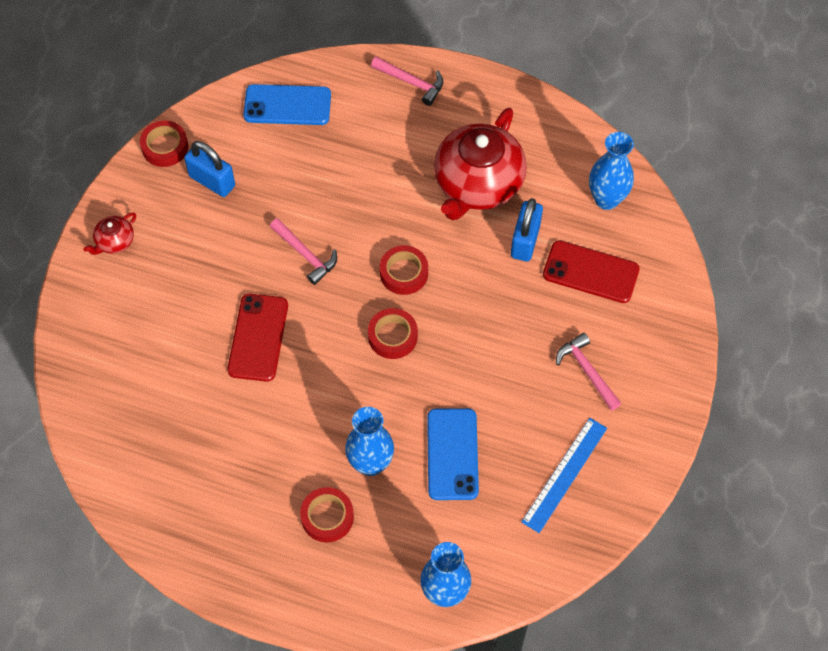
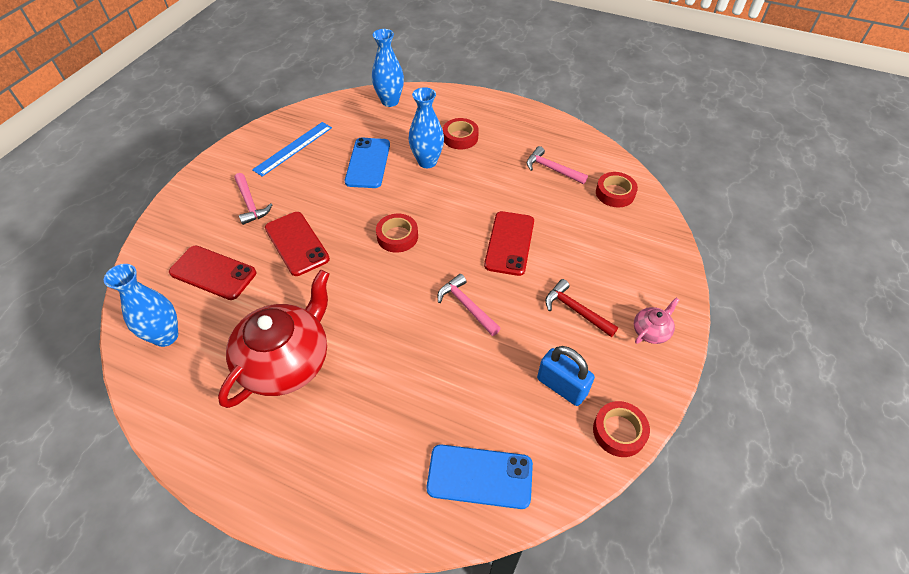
camera: 175 degrees left, 10 degrees down
(114, 241) = (651, 331): red teapot -> pink teapot
(189, 258) = (575, 310): none -> red hammer
(404, 273) = (378, 284): red tape -> red tape (615, 193)
(411, 82) = (325, 497): pink hammer -> pink hammer (552, 169)
(509, 317) = (297, 243): none -> red phone
(525, 241) = (260, 303): blue padlock -> none

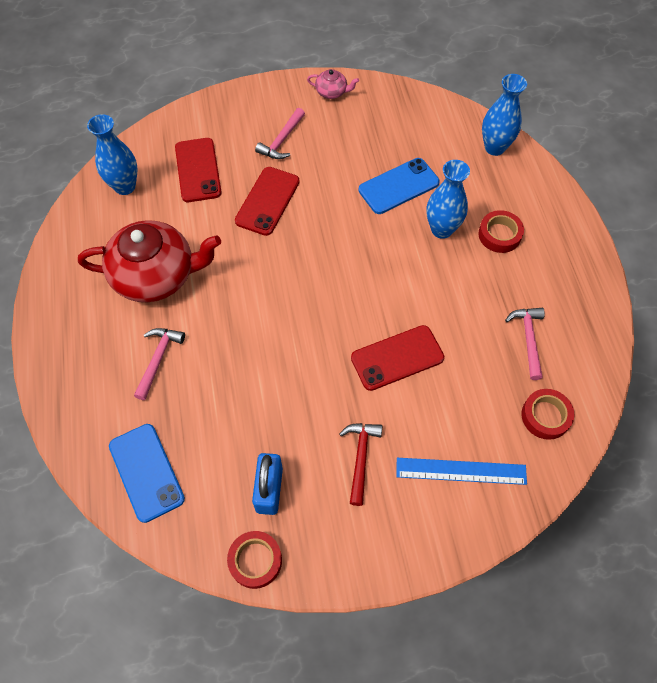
camera: 55 degrees right, 10 degrees up
(293, 148) = (367, 122): blue ruler -> blue ruler (461, 471)
(397, 236) = (332, 266): red tape -> none
(466, 306) = (299, 366): pink hammer -> pink hammer (158, 359)
(651, 331) = (386, 538): pink teapot -> pink teapot (332, 92)

